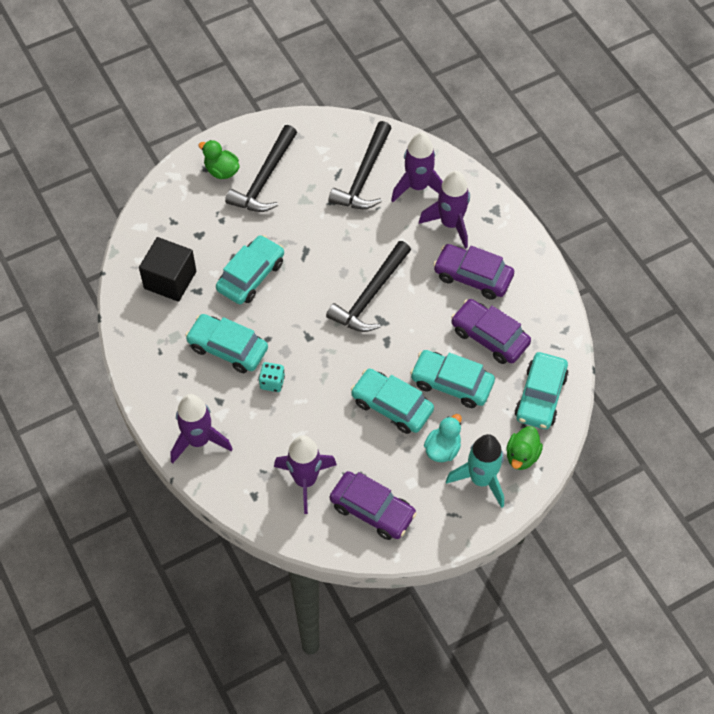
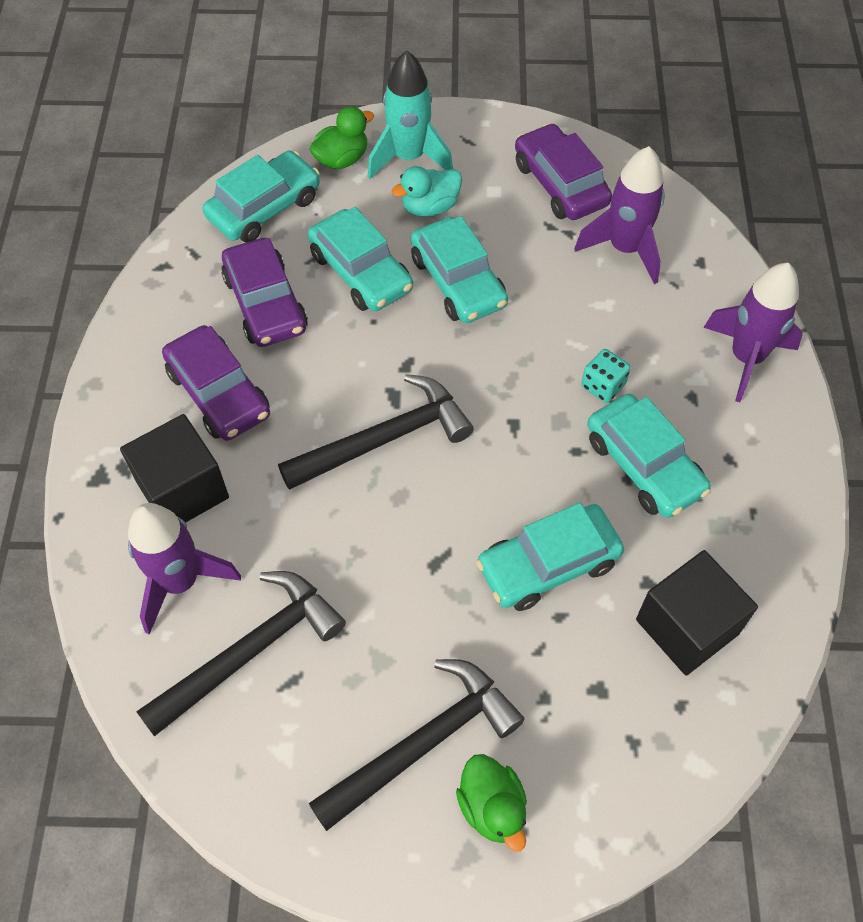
camera: 150 degrees left, 0 degrees up
(450, 224) = (182, 490): purple rocket -> black cube

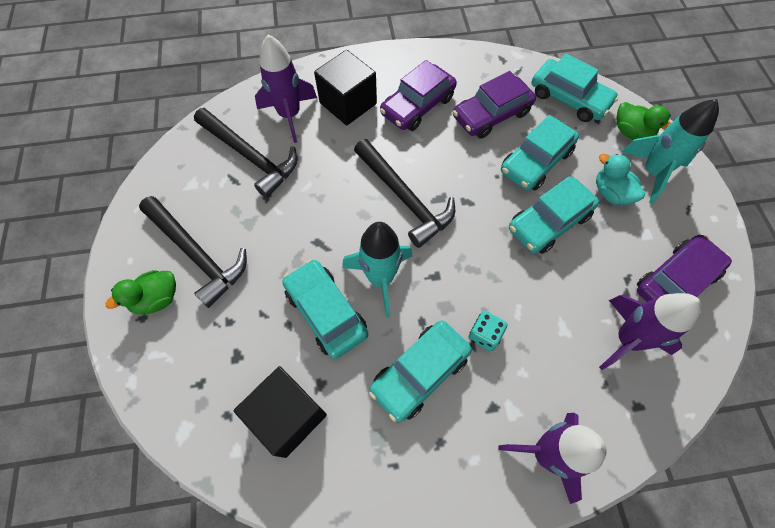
camera: 80 degrees right, 5 degrees up
(507, 489) = (380, 278): none -> turquoise rocket

